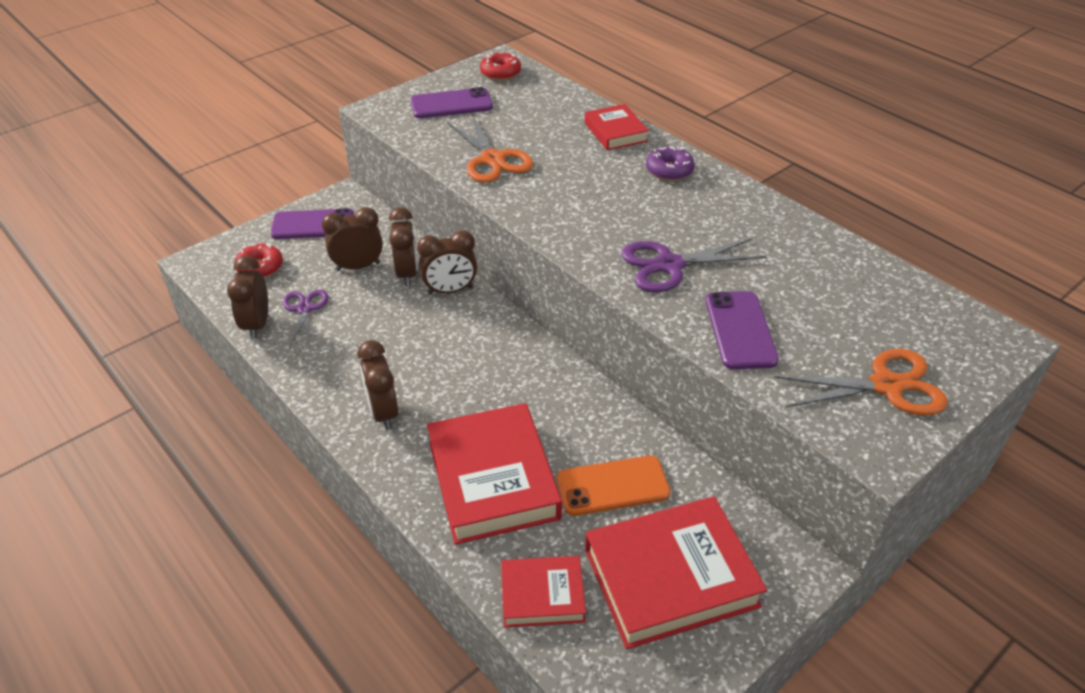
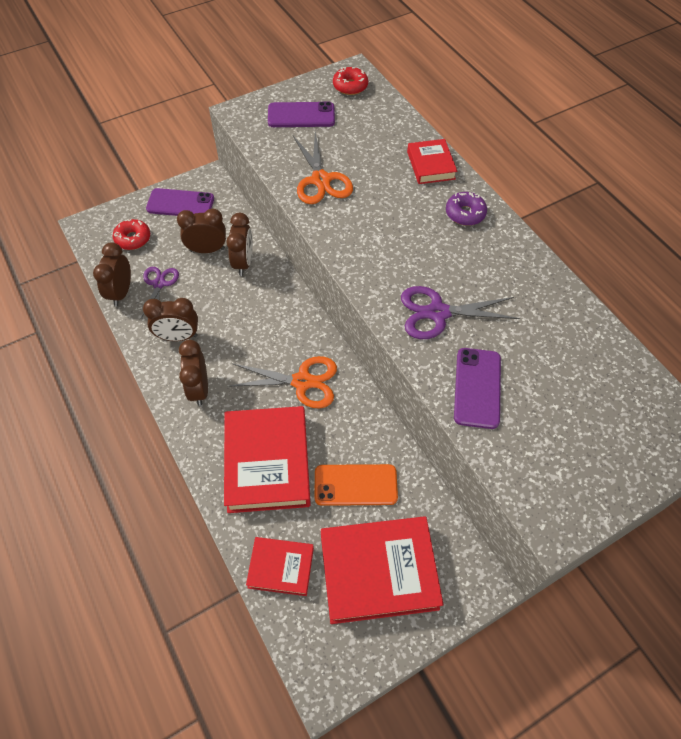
camera: 10 degrees right, 15 degrees up
(450, 290) = (273, 284): brown clock -> brown clock (178, 336)
(887, 386) = (581, 463): orange scissors -> orange scissors (303, 382)

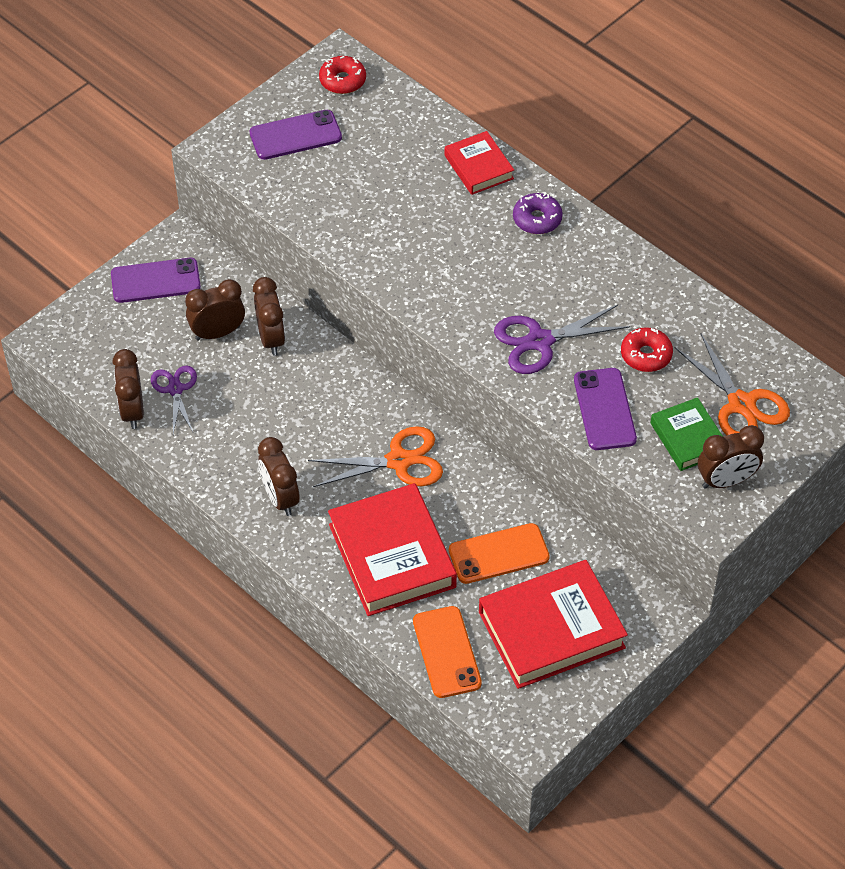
camera: 15 degrees left, 5 degrees down
(133, 239) = (114, 341): red donut -> red donut (646, 355)
(178, 336) = (228, 446): brown clock -> brown clock (726, 481)
(281, 567) = (446, 652): red book -> orange phone
(320, 180) = (352, 216): orange scissors -> orange scissors (741, 405)
(547, 435) = (688, 438): none -> green book

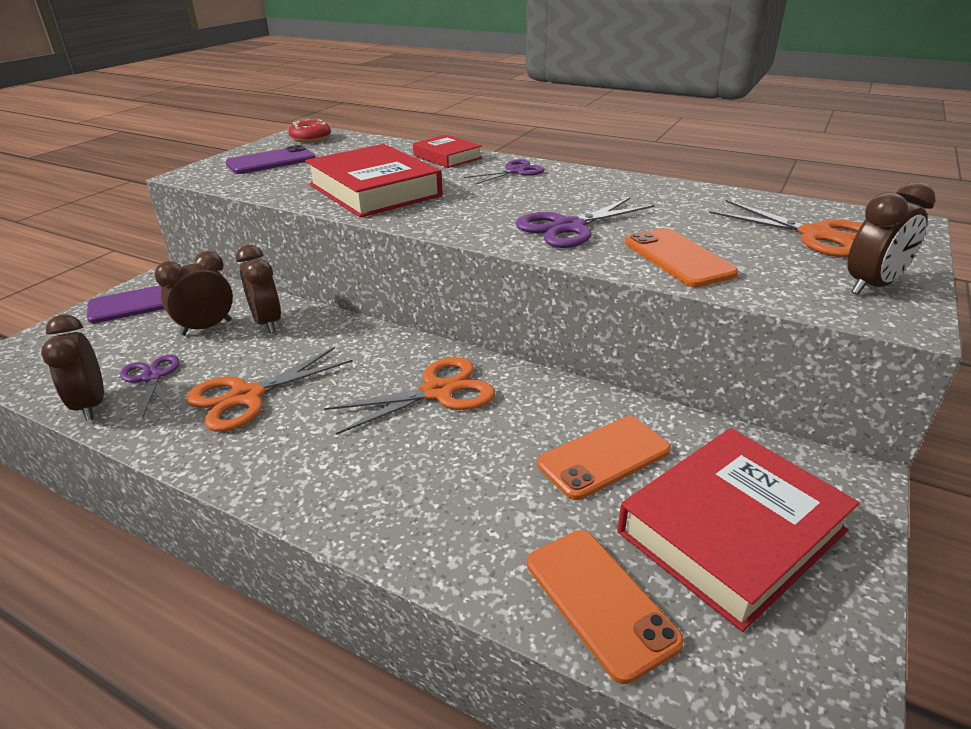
camera: 15 degrees left, 20 degrees down
(249, 430) = (246, 397): none -> orange scissors
(280, 498) = (293, 455): brown clock -> none
(392, 556) = (464, 488): red book -> red book (374, 190)
(537, 219) = (516, 171): purple donut -> purple scissors
(604, 409) = (678, 258): purple phone -> orange phone
(646, 355) = (685, 221): red donut -> none
(688, 438) = (790, 263): green book -> none

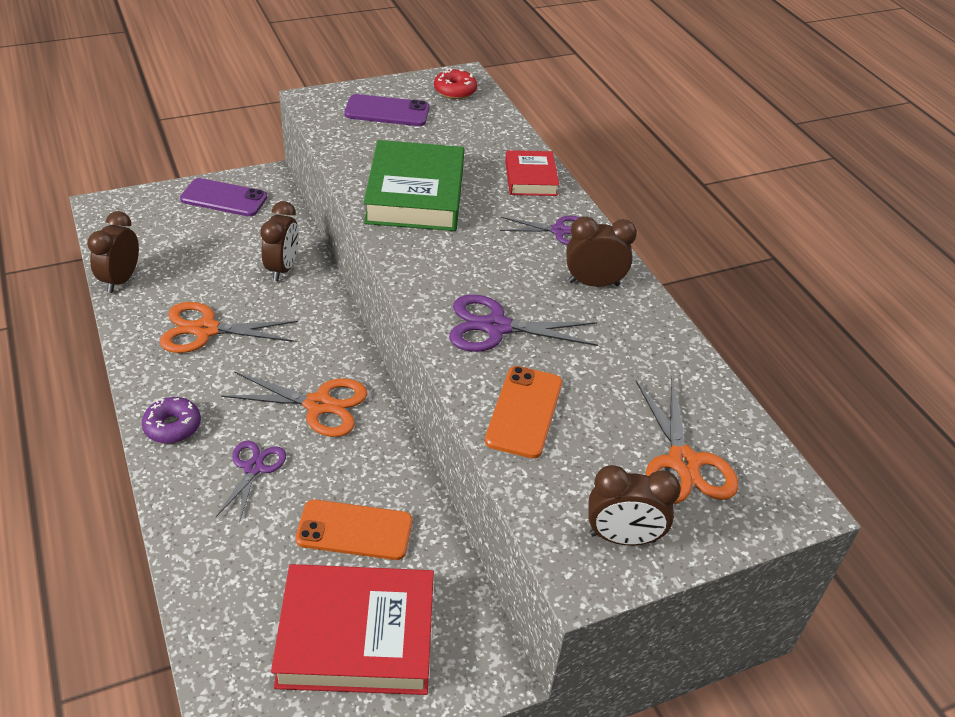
camera: 35 degrees right, 10 degrees up
(152, 377) = (171, 276): purple scissors -> purple scissors (254, 468)
(206, 327) = (242, 249): brown clock -> brown clock (593, 283)
(315, 486) = (172, 426): none -> purple donut
(374, 190) = (415, 195): red book -> green book
(599, 601) = (227, 611): orange phone -> none

